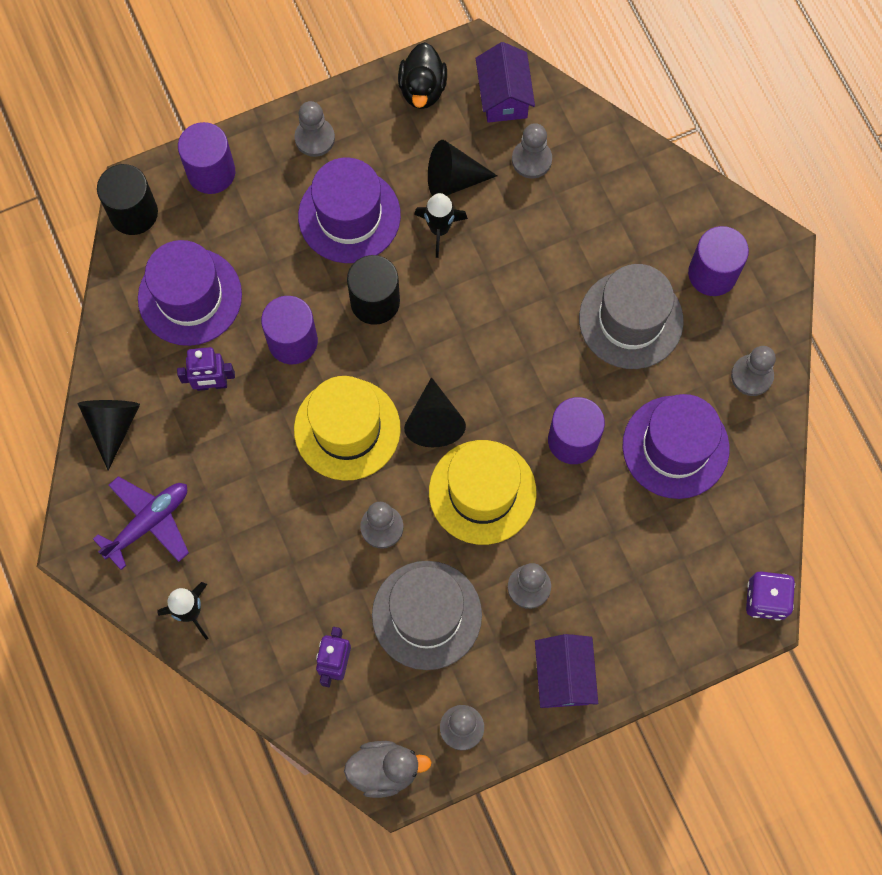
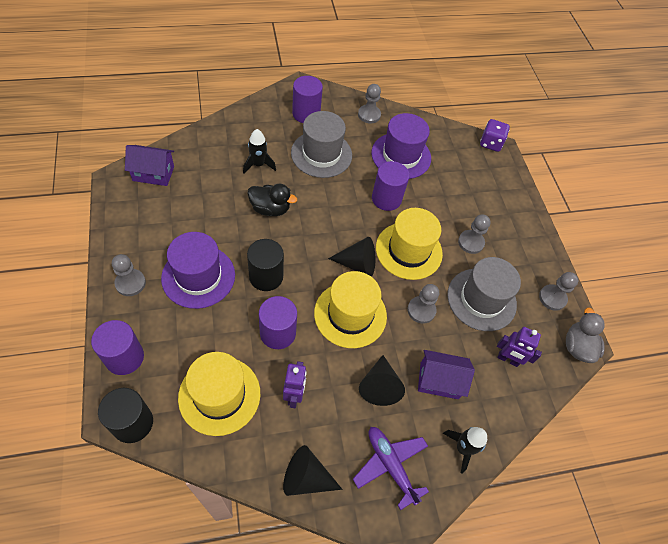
camera: 85 degrees left, 15 degrees down
(190, 296) = (219, 395): purple hat -> yellow hat
(422, 89) = (126, 213): black duck -> black duck (270, 209)
(439, 229) = (229, 229): black rocket -> black rocket (258, 164)
(453, 179) = (198, 213): black cone -> black cone (379, 386)
(531, 160) = (203, 171): grey pawn -> none
(563, 676) = (524, 240): purple house -> purple house (439, 380)

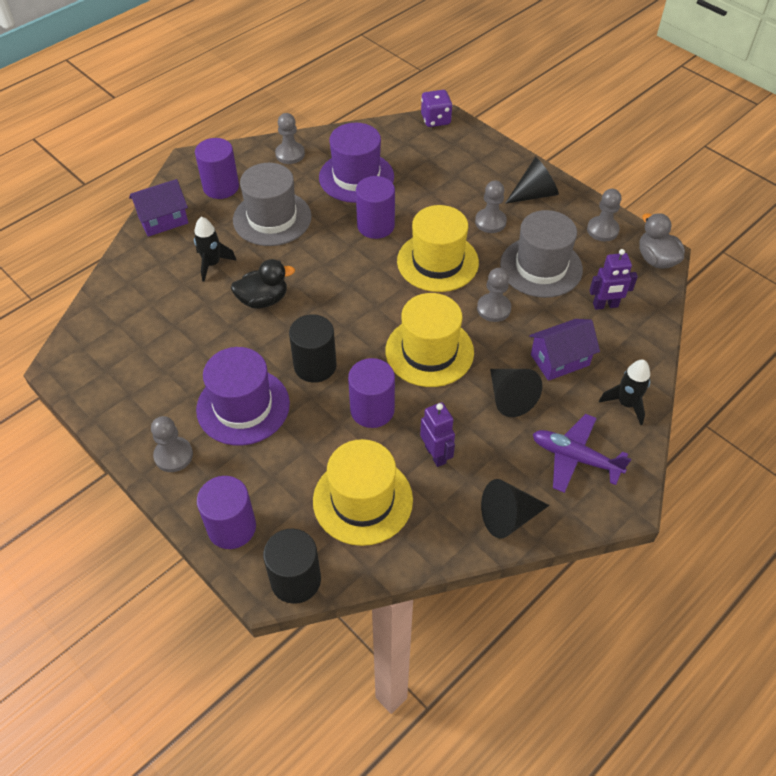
camera: 25 degrees left, 5 degrees down
(153, 173) = (100, 335): purple house -> purple house (163, 220)
(357, 264) = (398, 302): black cone -> black cone (534, 194)

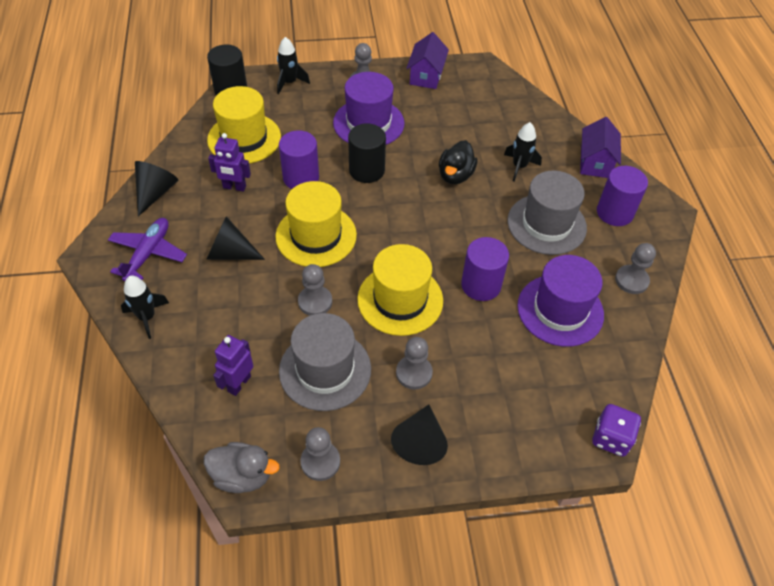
camera: 125 degrees right, 0 degrees up
(232, 527) = (289, 82): purple cylinder -> black rocket
(560, 360) = (225, 307): purple house -> purple house (426, 75)
(575, 458) = (148, 254): purple plane -> purple plane turned 45 degrees counterclockwise

